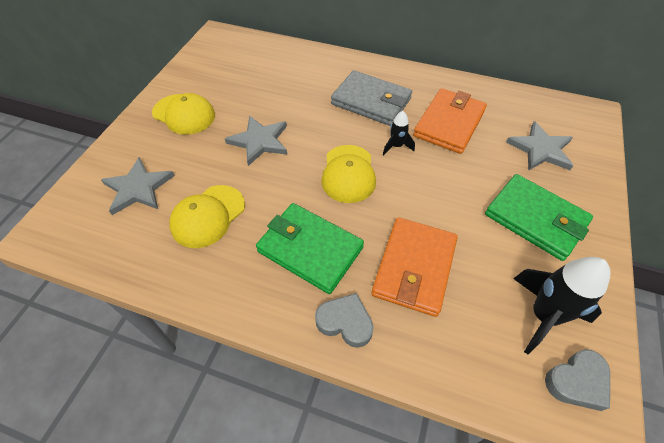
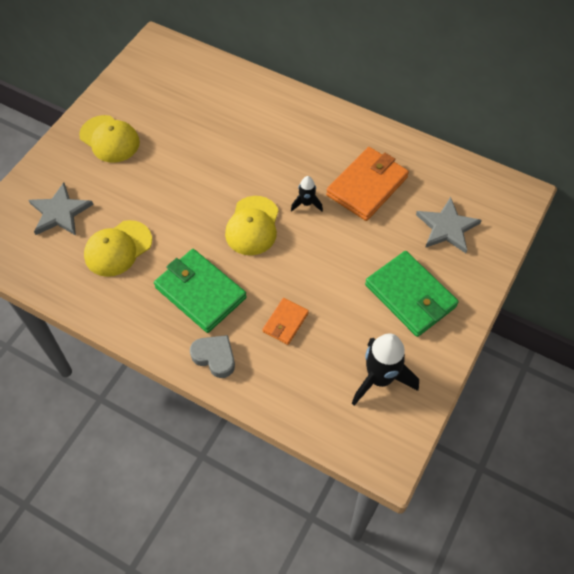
camera: 10 degrees right, 5 degrees up
(259, 141) = (177, 179): grey star -> none
(371, 101) = (297, 149): grey wallet -> none
(414, 268) = (285, 322): orange wallet -> orange wallet, size x0.53
(577, 381) = (384, 431): grey heart -> none

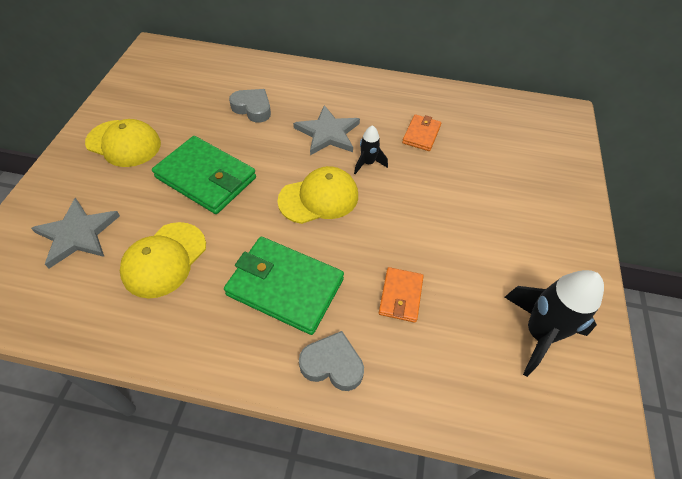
camera: 20 degrees left, 5 degrees down
(225, 127) = (252, 108): none -> grey heart
(252, 226) = (319, 198): yellow cap -> yellow cap turned 105 degrees counterclockwise
(367, 186) = (421, 134): orange wallet -> orange wallet, size x0.53
(410, 296) = (520, 231): green wallet -> green wallet (206, 178)
(447, 227) = (518, 156): grey star -> grey star (328, 133)

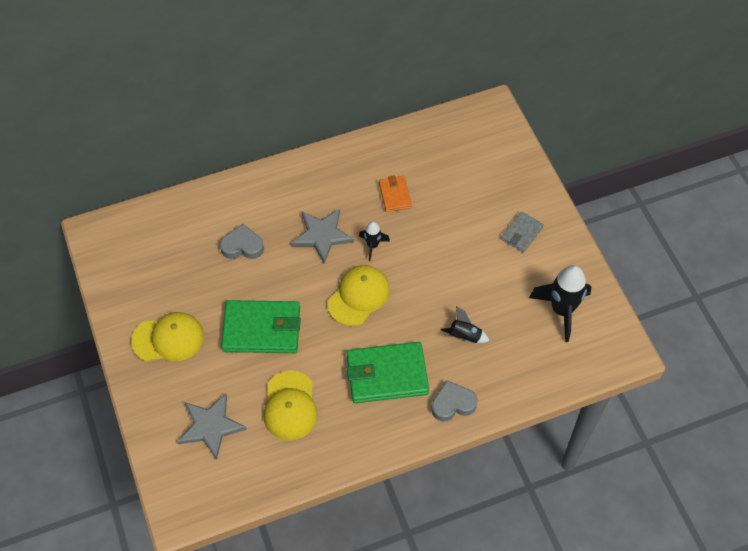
camera: 30 degrees left, 5 degrees up
(400, 296) = (464, 336): orange wallet -> black rocket
(535, 228) = (522, 233): none -> grey wallet

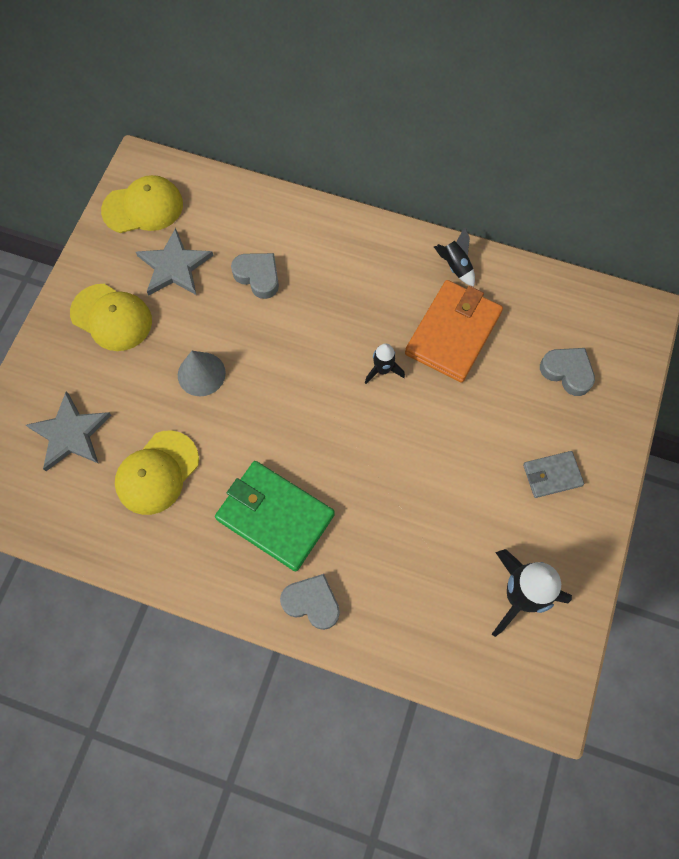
camera: 40 degrees right, 10 degrees up
(262, 329) = (201, 374): green wallet -> grey cone
(322, 235) = (343, 322): grey star -> grey star (174, 266)
(358, 296) = (321, 412): yellow cap -> yellow cap (143, 207)
(395, 195) = (453, 333): orange wallet -> orange wallet, size x1.88
(464, 336) = (389, 539): black rocket -> black rocket (455, 266)
(479, 171) = (567, 372): none -> grey heart

